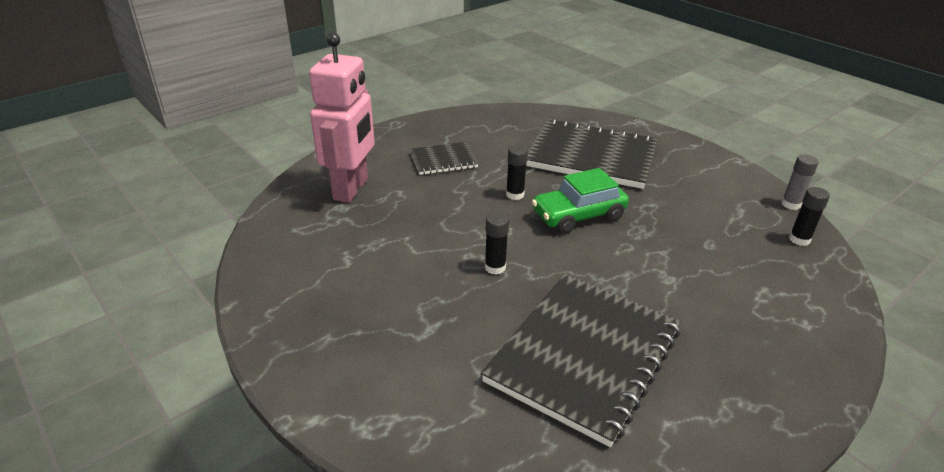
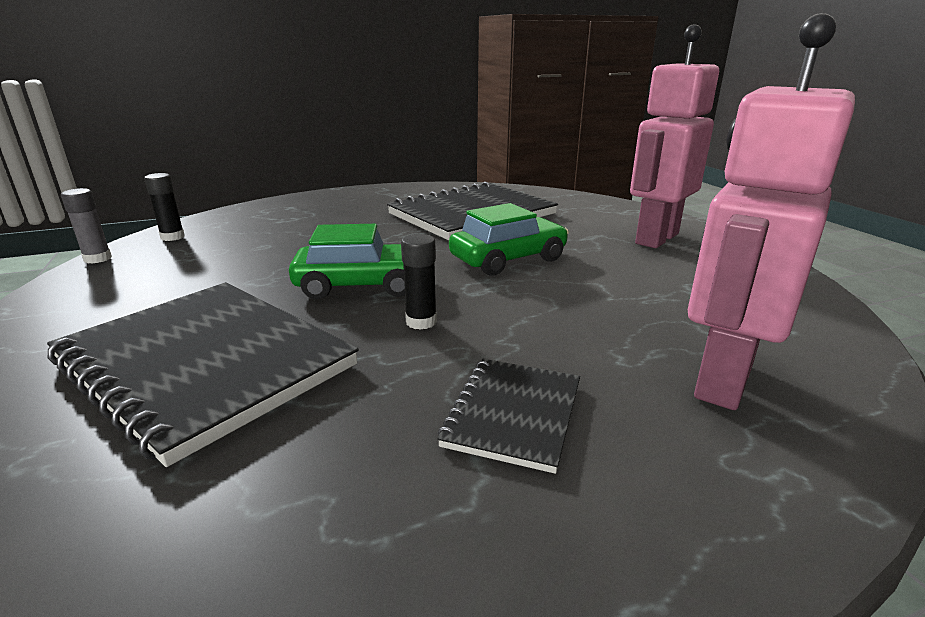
camera: 160 degrees left, 10 degrees down
(359, 339) = (656, 238): none -> pink robot
(443, 160) = (514, 414): black notebook -> black notebook turned 75 degrees counterclockwise
(495, 267) = (508, 259): black glue stick -> green car

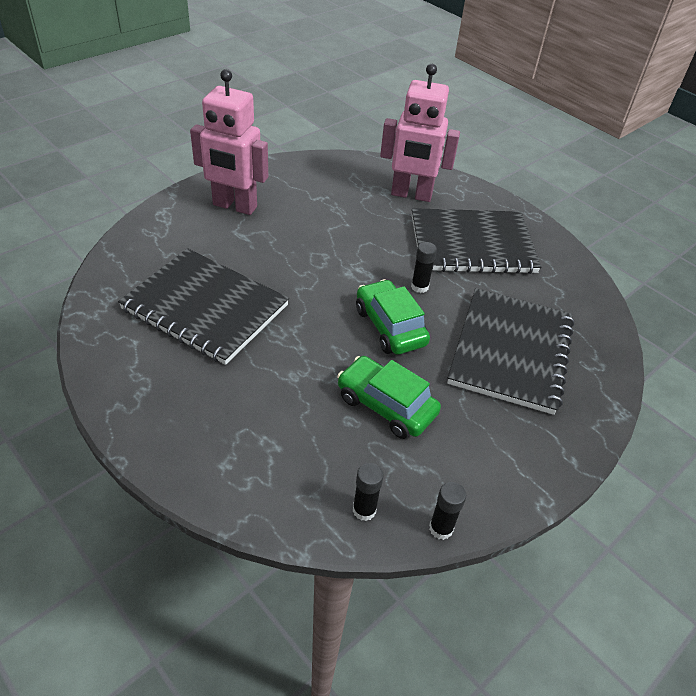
camera: 115 degrees left, 20 degrees up
(98, 259) = (441, 528): grey glue stick -> black glue stick
(508, 259) = (309, 269): green car -> green car (386, 405)
(514, 414) = (472, 244): black notebook -> black notebook, size x2.00

